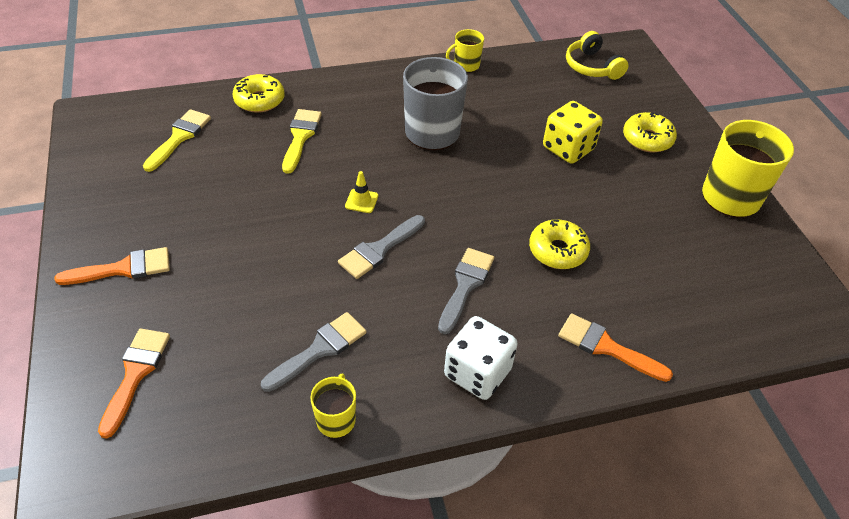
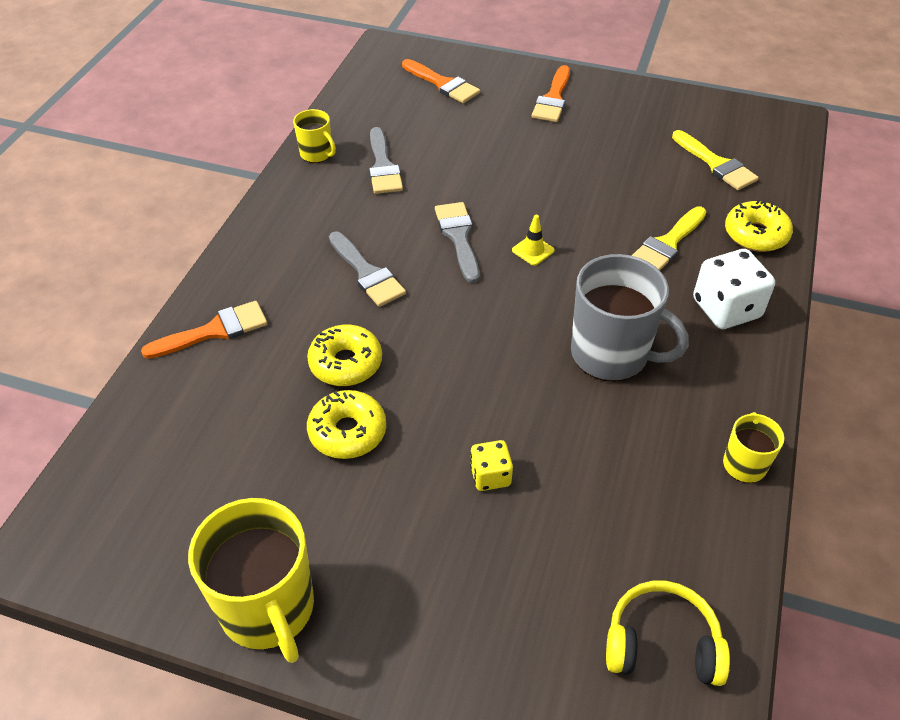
camera: 125 degrees right, 0 degrees up
(300, 137) = (667, 244): yellow brush -> yellow brush turned 90 degrees clockwise
(477, 373) = (277, 238): white dice -> white dice (726, 309)
(568, 148) = (490, 476): yellow dice -> yellow dice, size x0.57
(647, 139) = (444, 590): yellow donut -> yellow donut (347, 432)

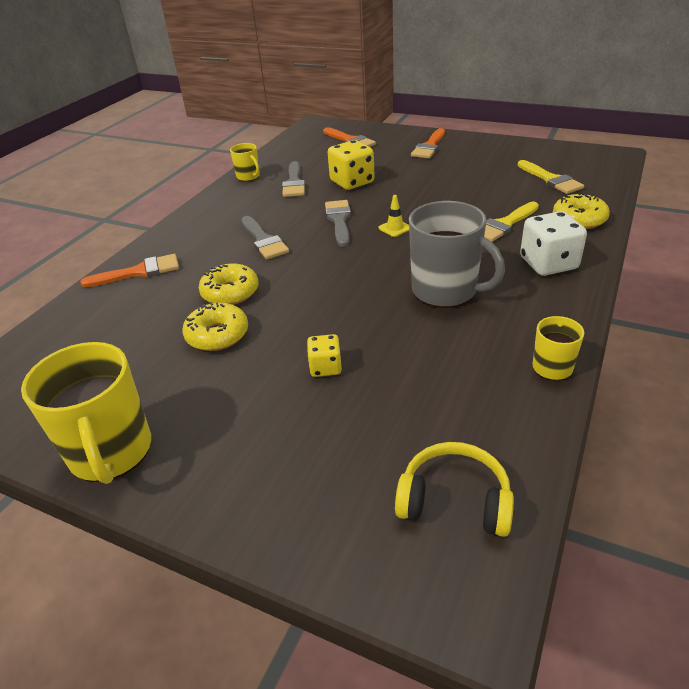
camera: 10 degrees right, 10 degrees down
(461, 166) = (352, 182): none -> yellow dice

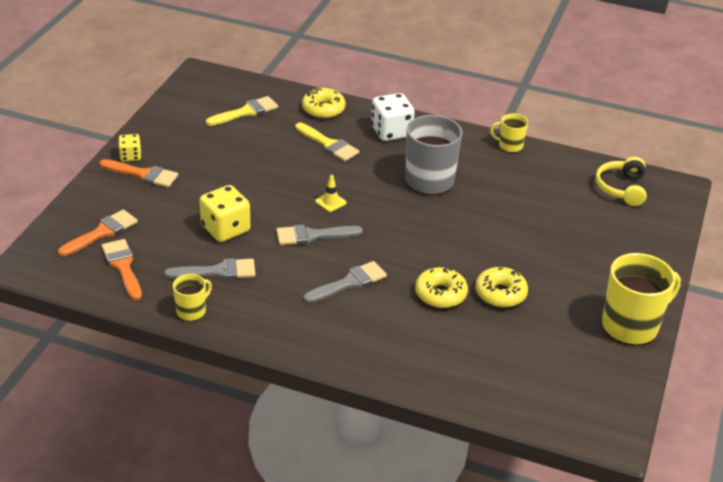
camera: 100 degrees left, 0 degrees up
(139, 272) = (409, 363): orange brush -> orange brush (123, 266)
(325, 367) = (528, 236): yellow dice -> yellow dice (130, 156)

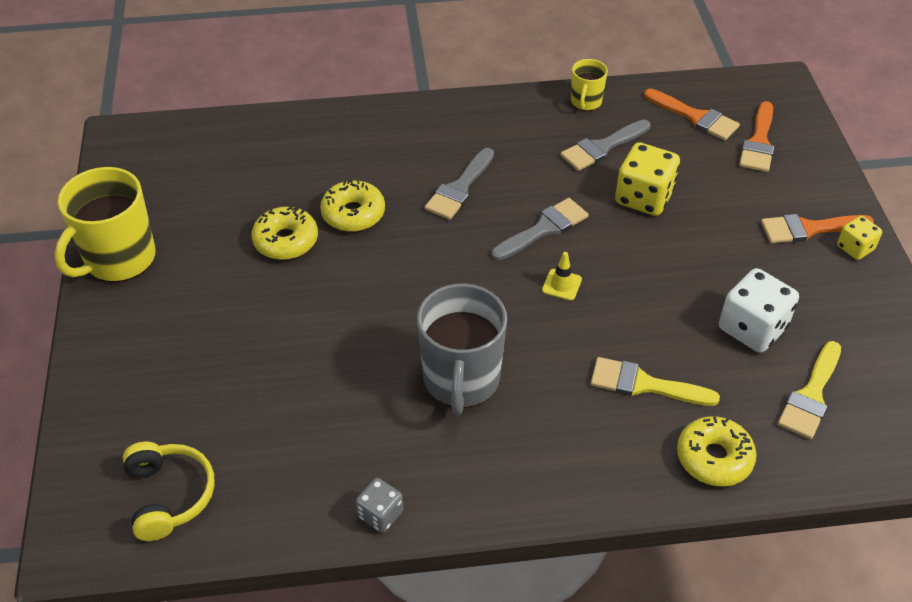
camera: 155 degrees right, 10 degrees up
(391, 132) = (578, 456): white dice -> white dice (752, 328)
(510, 146) = (380, 514): yellow mug -> grey dice

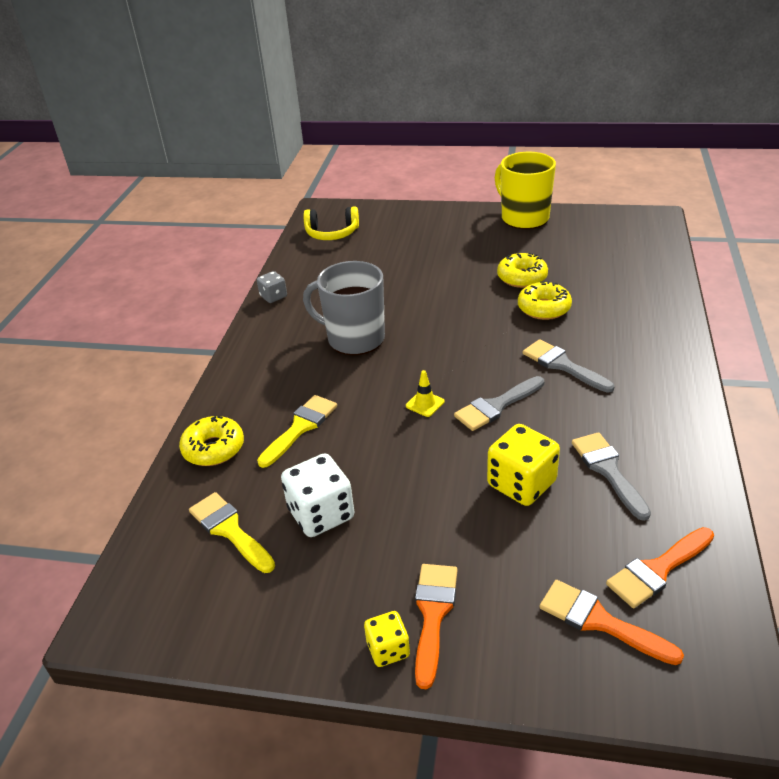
camera: 110 degrees right, 10 degrees down
(544, 229) = (496, 406): grey brush -> grey brush turned 75 degrees clockwise
(585, 102) = (692, 475): yellow mug -> none

